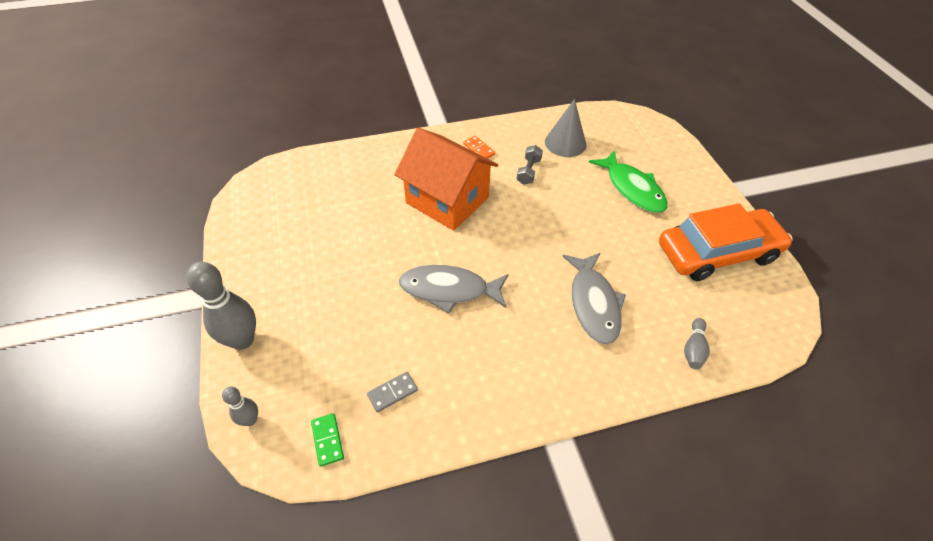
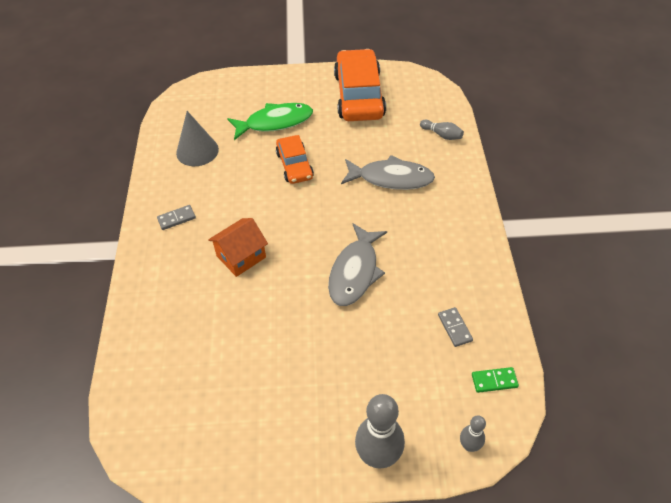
camera: 75 degrees left, 0 degrees up
(447, 200) = (241, 256): orange house -> orange house, size x0.57
(479, 149) = (176, 218): orange domino -> grey domino
(528, 171) = (225, 186): grey dumbbell -> none
(577, 215) = (294, 165): none -> orange car

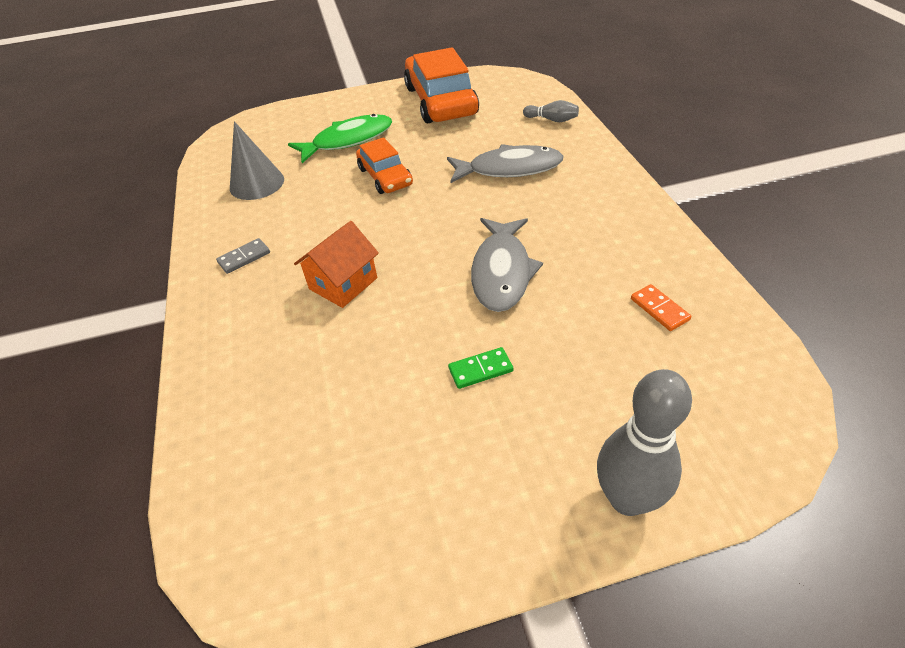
camera: 10 degrees left, 5 degrees down
(455, 328) = (659, 309): grey domino -> orange domino
(469, 445) = (751, 453): grey bowling pin -> none
(494, 381) = (743, 361): green domino -> green domino (480, 370)

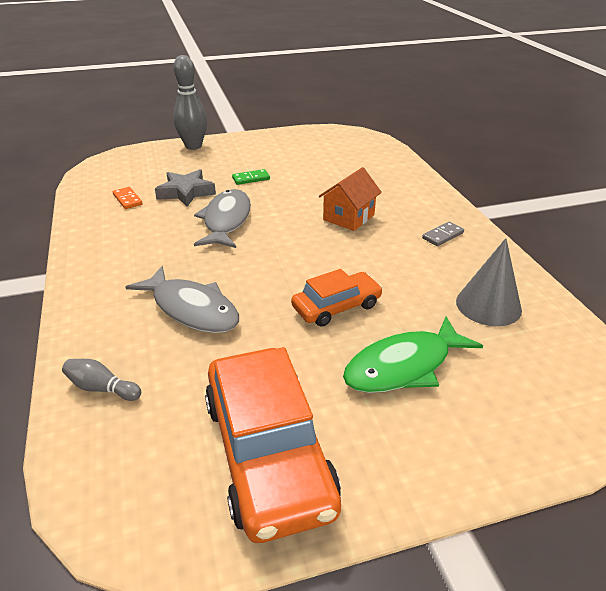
camera: 175 degrees right, 10 degrees down
(385, 176) = (336, 306): orange car -> orange car turned 90 degrees clockwise
(509, 169) = (191, 309): grey fish -> grey fish turned 135 degrees counterclockwise
(577, 329) = (186, 192): none -> grey star

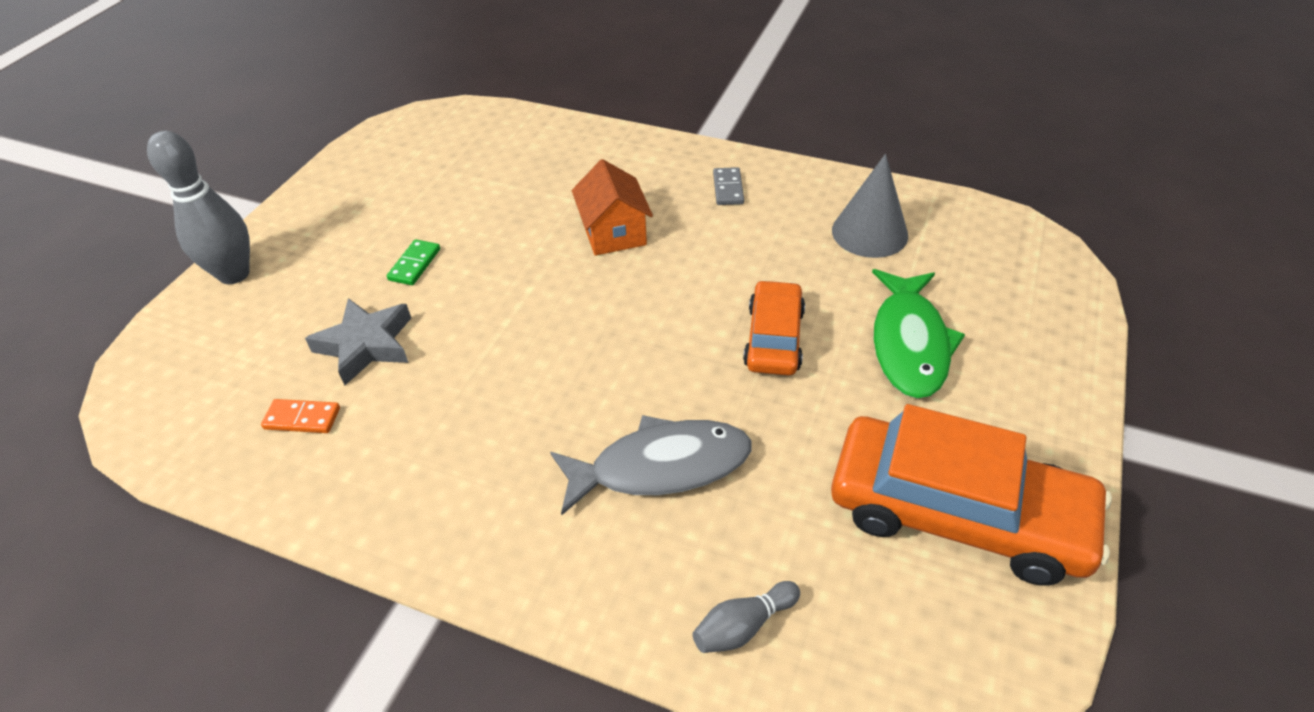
camera: 50 degrees left, 10 degrees up
(226, 221) = (494, 340): grey fish -> none

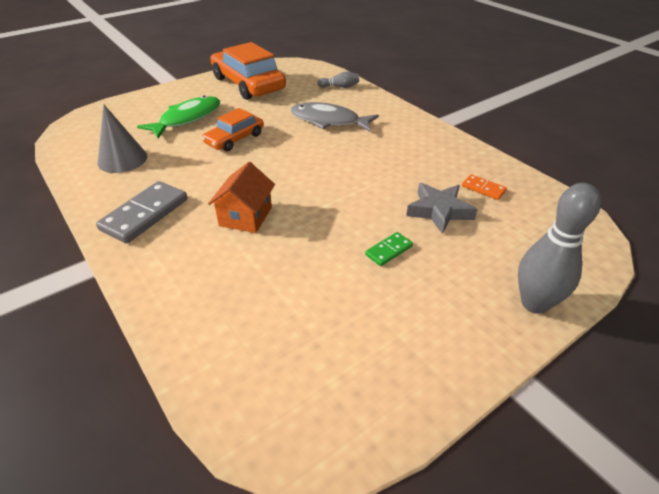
camera: 150 degrees left, 5 degrees down
(728, 188) = (145, 214): grey domino -> grey domino, size x1.96

